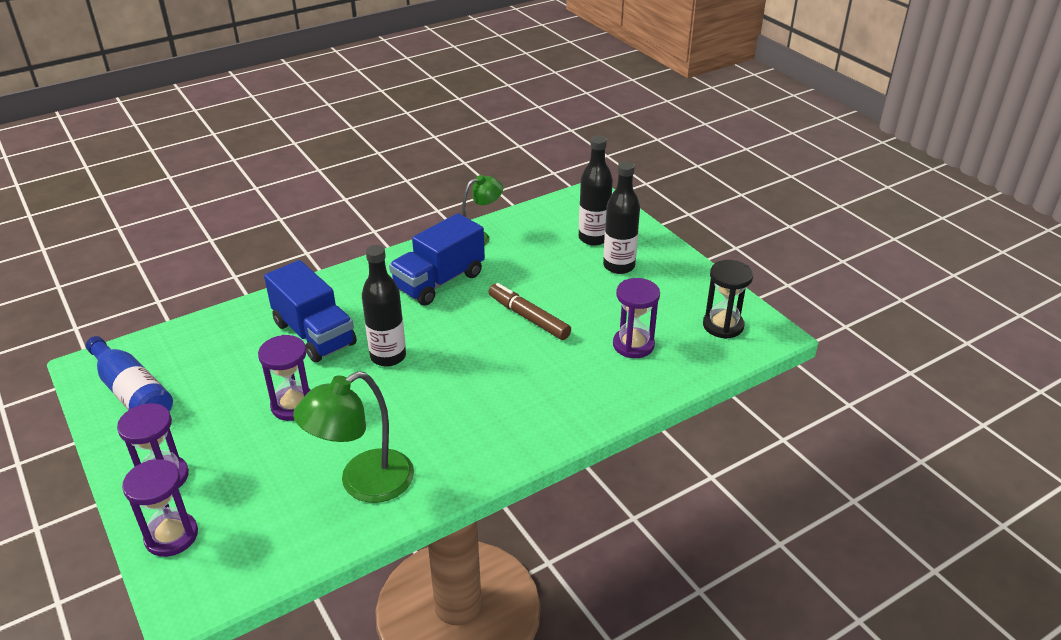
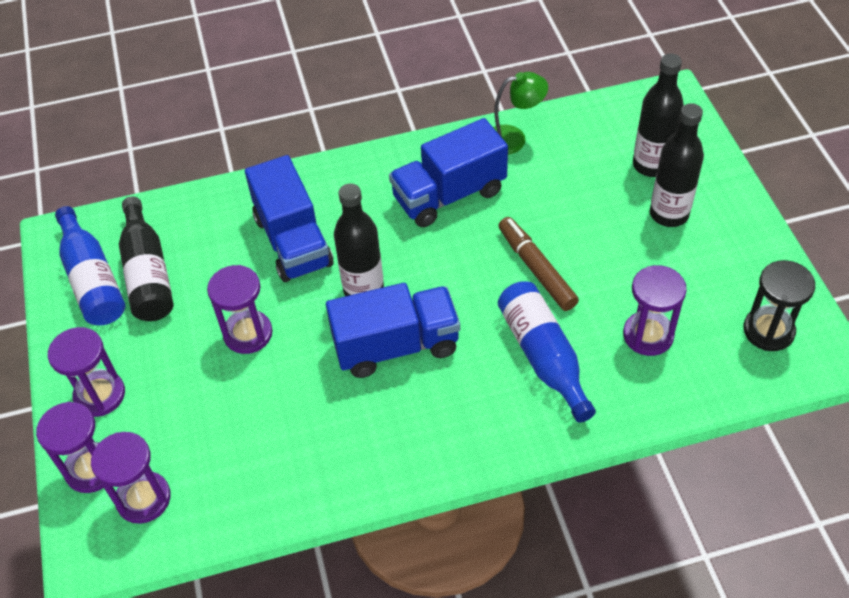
camera: 20 degrees right, 15 degrees up
(185, 379) = (148, 273): none -> black bottle
(230, 548) = (143, 499): none -> purple hourglass
(363, 483) = (294, 453): green lamp -> none
(429, 389) = (396, 345): none -> blue truck
(555, 374) = (543, 356): none -> blue bottle

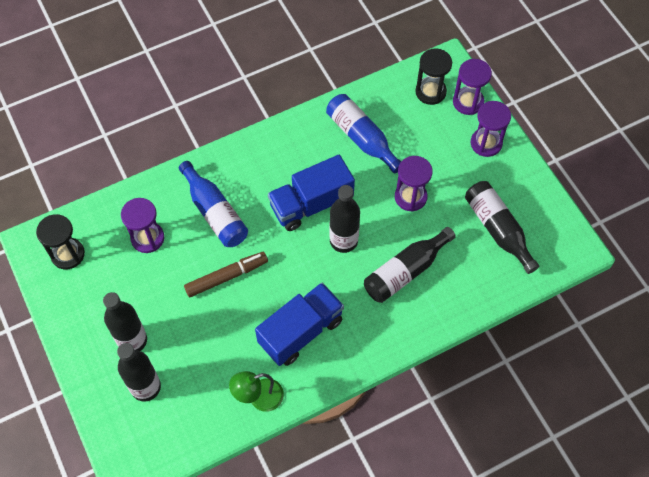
camera: 165 degrees right, 10 degrees up
(93, 280) = (533, 218): blue bottle -> blue bottle (361, 138)
(143, 499) = (430, 92): purple hourglass -> black hourglass
(293, 241) = (405, 271): blue truck -> black bottle
(536, 269) = (226, 277): brown marker -> brown marker turned 75 degrees counterclockwise

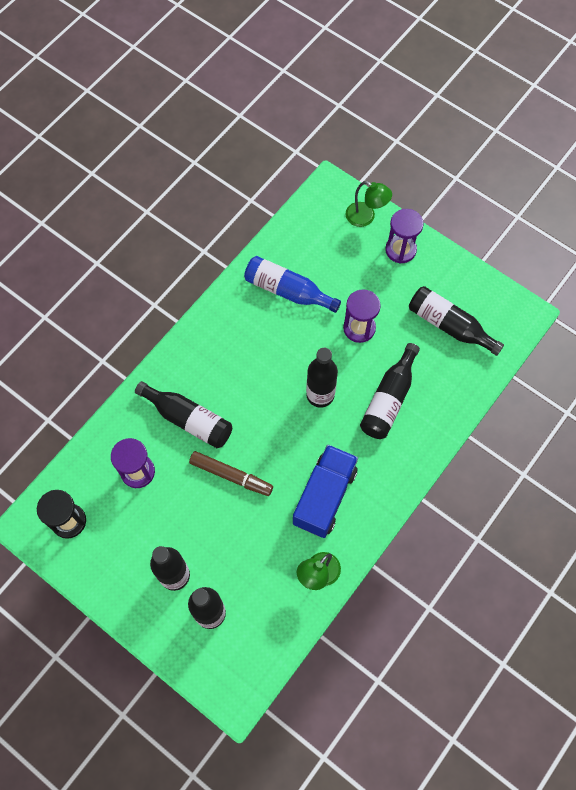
camera: 25 degrees left, 5 degrees up
(215, 212) = (188, 419): blue bottle -> black bottle
(226, 277) = (231, 476): brown marker -> brown marker turned 75 degrees clockwise
(311, 204) = (274, 373): blue truck -> none
(430, 92) = (328, 221): black hourglass -> none
(468, 102) = (366, 217): purple hourglass -> green lamp

